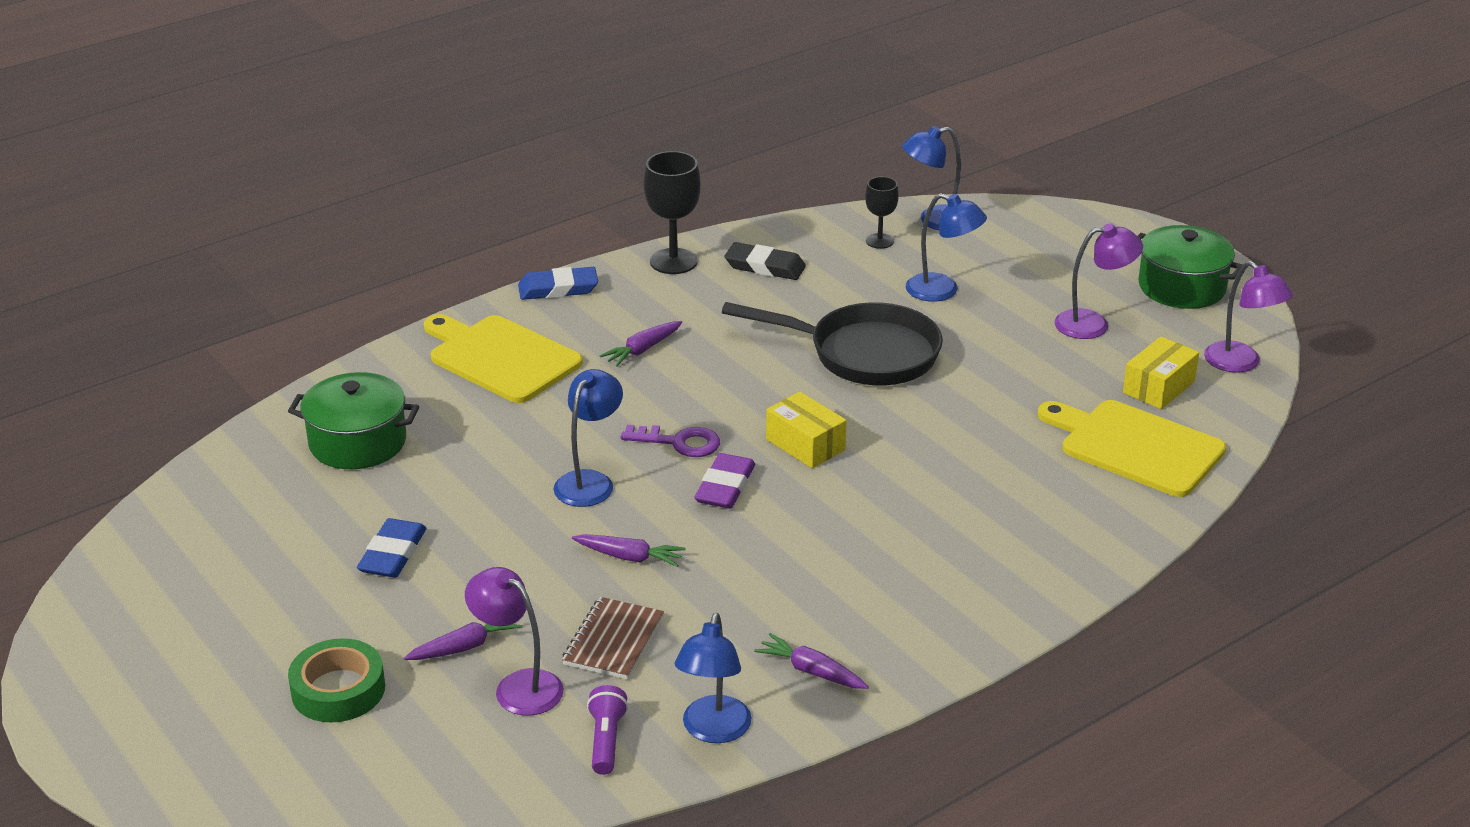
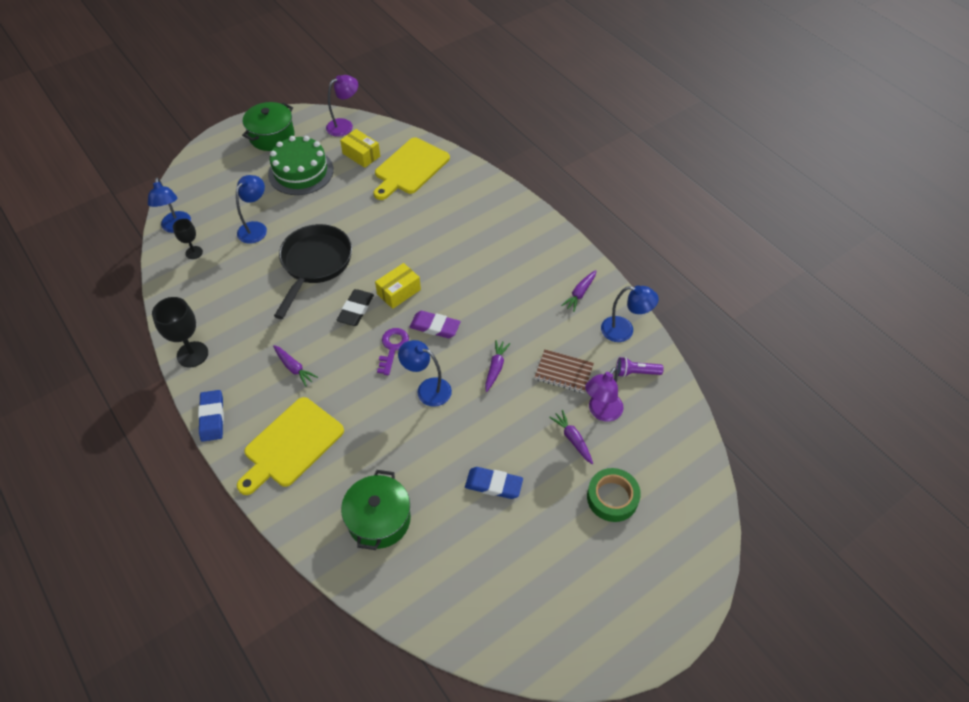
camera: 90 degrees left, 20 degrees up
(765, 266) = (210, 307): black eraser -> black eraser (356, 309)
(1093, 324) = (301, 172): purple lamp -> green cake

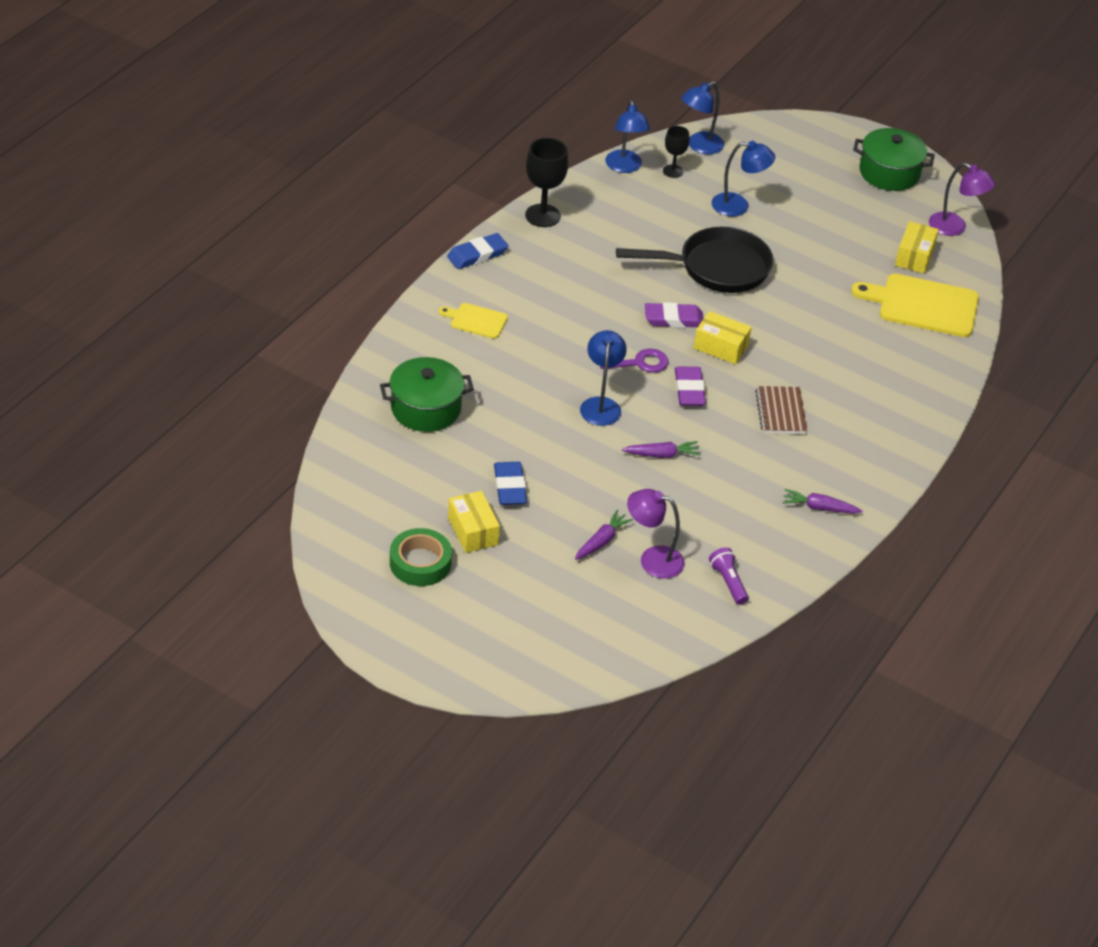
camera: 65 degrees right, 10 degrees down
(291, 445) = (476, 320): yellow cutting board -> yellow cutting board, size x0.53
(294, 368) = (568, 294): purple carrot -> none
(301, 172) = (849, 214): green cake -> none
(356, 309) = (673, 319): black eraser -> purple eraser
(534, 529) = (473, 531): none -> yellow box
(563, 372) = (690, 515): brown notebook -> brown notebook (780, 412)
(612, 497) = (543, 589): green tape -> green tape (420, 563)
(624, 330) = (786, 560): blue lamp -> blue lamp (624, 167)

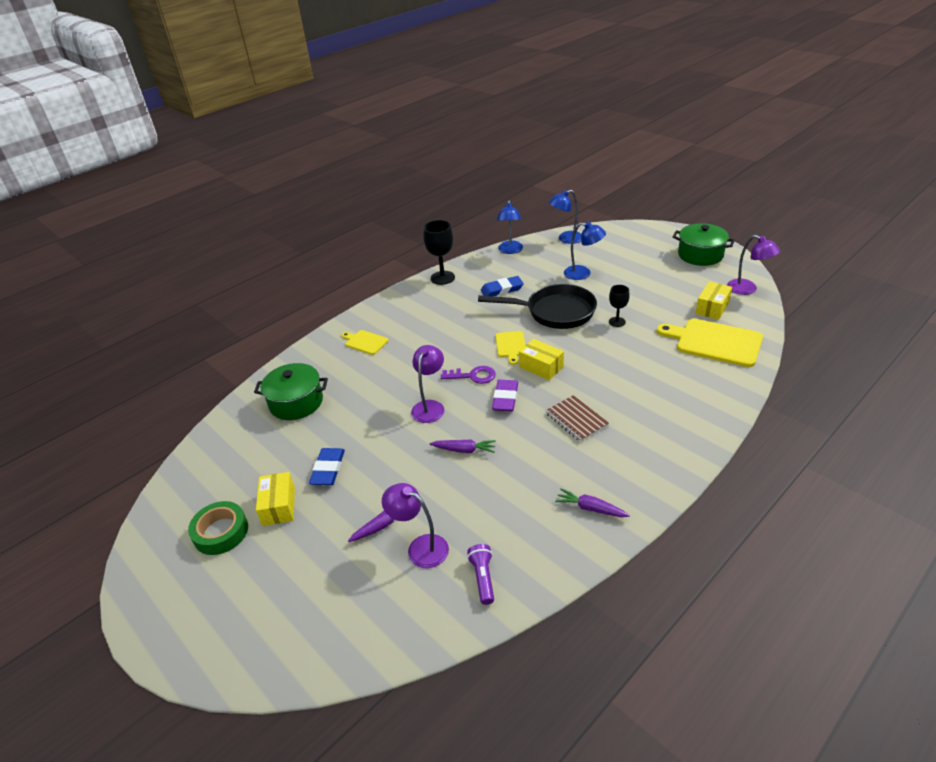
camera: 20 degrees right, 5 degrees down
(477, 255) = (387, 300): blue eraser -> blue eraser (502, 290)
(601, 405) = (430, 406): blue lamp -> purple lamp
(673, 171) = (543, 253): black goblet -> black goblet (617, 322)
(673, 319) = (511, 346): purple eraser -> yellow cutting board
(780, 412) = (576, 420): brown notebook -> brown notebook turned 45 degrees counterclockwise

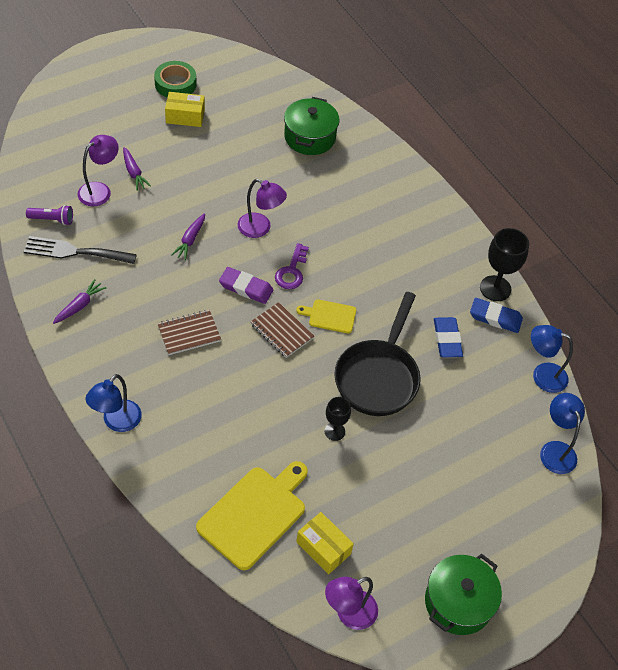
camera: 95 degrees right, 15 degrees up
(328, 469) = (212, 148): blue eraser -> blue eraser (495, 317)
(365, 342) = (386, 197): yellow cutting board -> none
(521, 538) = (75, 252): none -> black fork
(541, 367) = (282, 331): yellow box -> brown notebook
(583, 274) = (455, 436): blue lamp -> blue lamp (117, 422)

